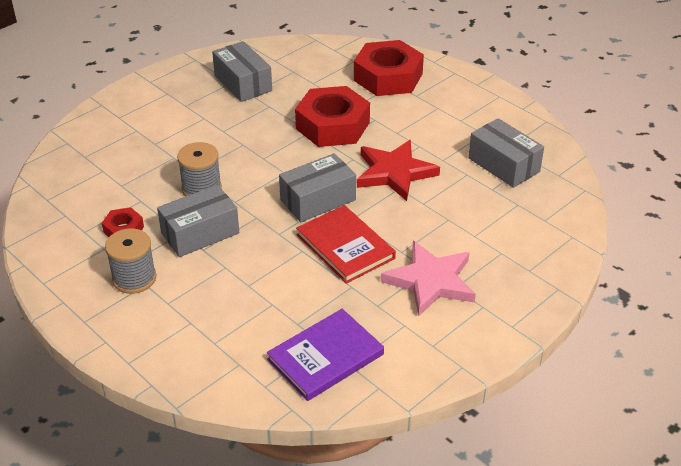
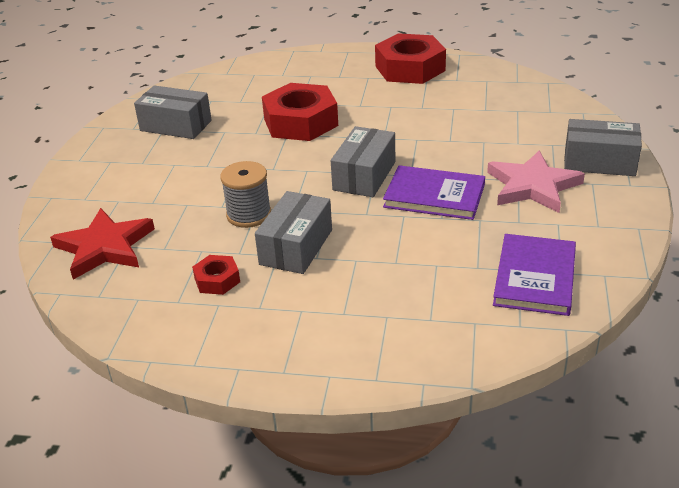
camera: 35 degrees left, 5 degrees down
(134, 278) = (284, 312): grey spool -> none
(345, 246) = (434, 196): red book -> purple book
(388, 77) = (299, 73): red nut -> red nut (410, 68)
(394, 173) = (398, 131): red star -> red star (104, 247)
(504, 165) = (471, 91): grey box -> grey box (599, 162)

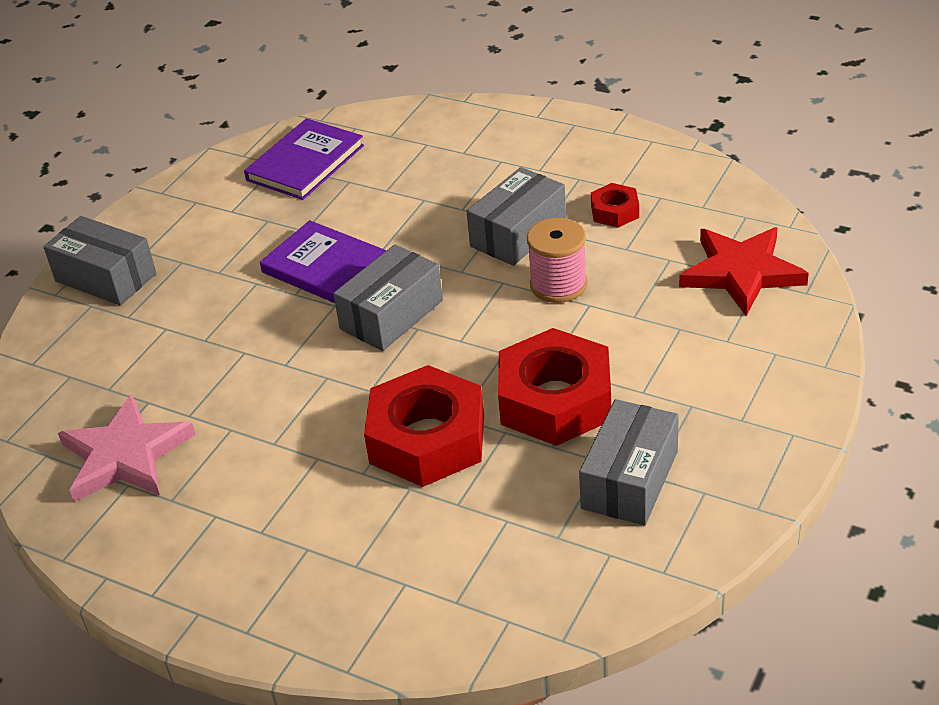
camera: 160 degrees left, 5 degrees up
(176, 126) = (630, 480): grey box -> grey box turned 75 degrees clockwise
(249, 215) = (558, 285): grey spool -> pink spool
(410, 68) = (175, 538): red nut -> red nut (555, 400)
(532, 186) = (211, 260): pink star -> pink star (125, 455)

